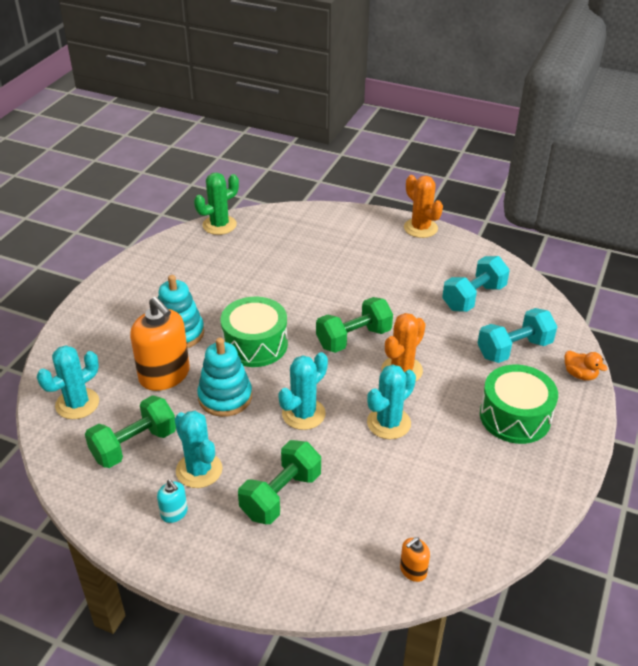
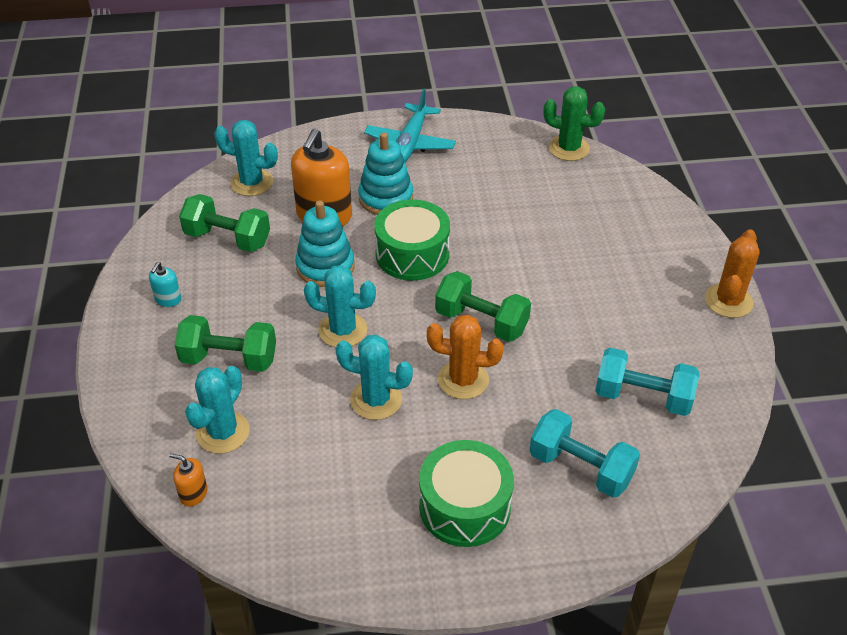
camera: 60 degrees right, 5 degrees up
(129, 295) = (410, 143): none -> turquoise plane
(199, 470) = (225, 292): turquoise cactus -> turquoise cactus (223, 432)
(580, 374) = (588, 550): orange duck -> none

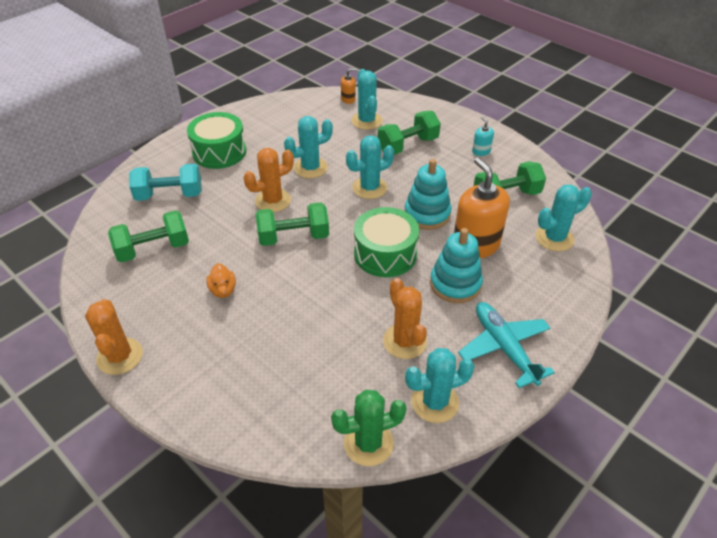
camera: 140 degrees right, 0 degrees up
(477, 185) = (404, 341): none -> orange cactus
(499, 144) = (435, 402): none -> turquoise cactus
(596, 308) = (223, 290): none -> orange duck
(643, 397) = (153, 249): turquoise dumbbell -> green dumbbell

